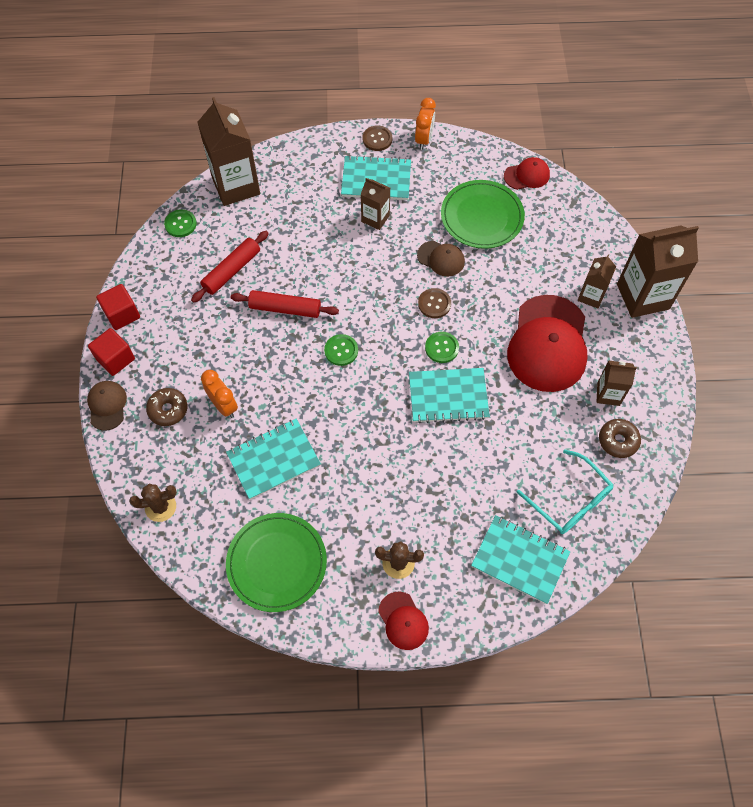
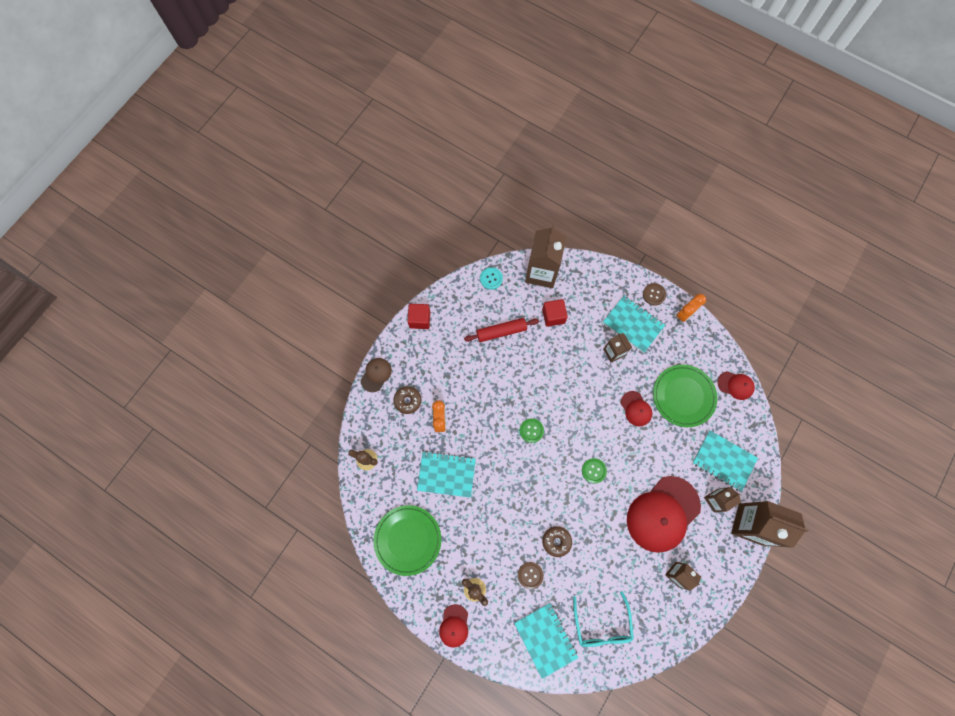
camera: 35 degrees right, 10 degrees up
(115, 359) = (398, 347): red cube -> red cube (553, 316)
(180, 224) = (491, 278): green button -> turquoise button
(285, 308) = (516, 379): red rolling pin -> none
(434, 304) = (610, 437): brown button -> brown button (530, 575)
(441, 259) = (636, 409): brown cap -> red cap
(448, 396) = (575, 505): turquoise notebook -> turquoise notebook (723, 460)
(618, 441) = (660, 609): brown donut -> brown donut (556, 541)

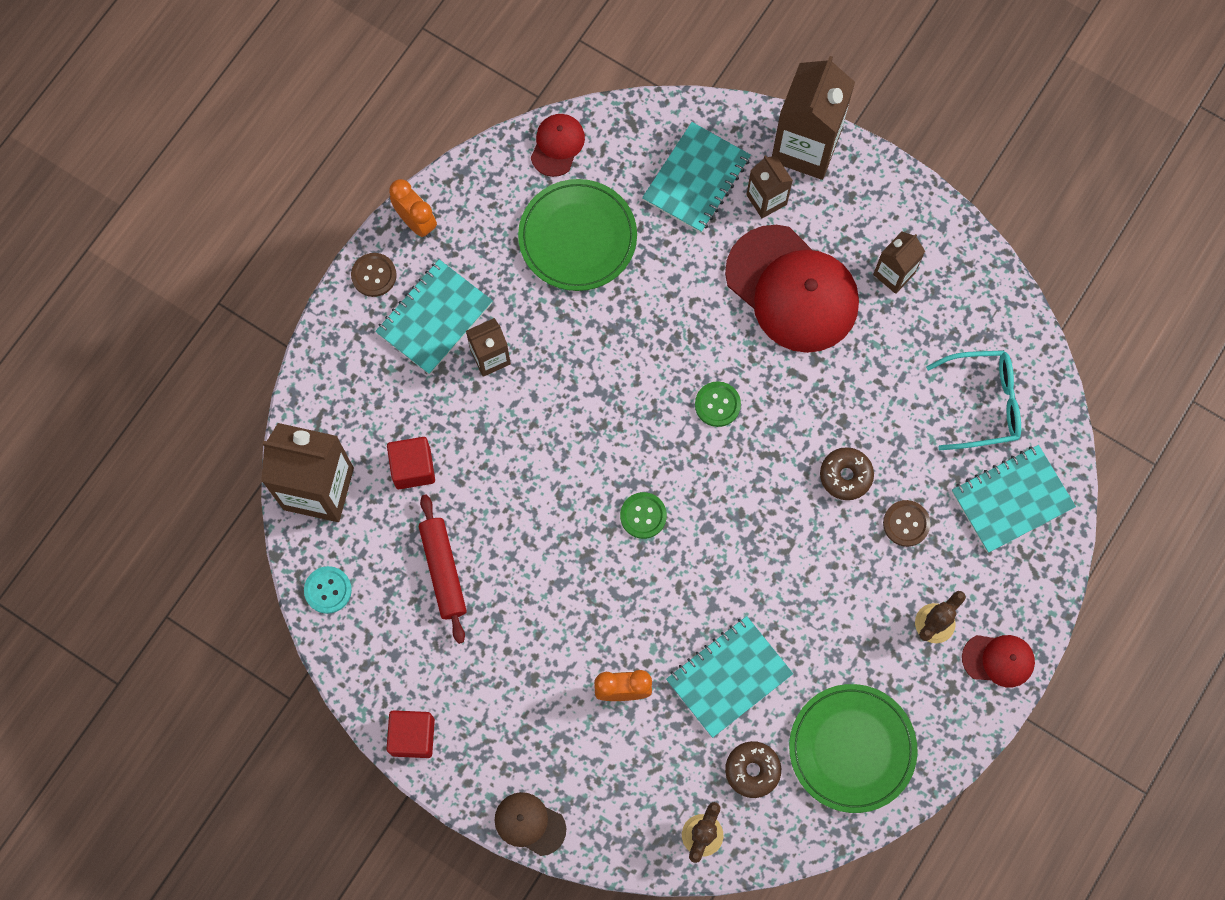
camera: 90 degrees left, 0 degrees up
(408, 401) = (584, 756): brown donut -> brown donut (752, 770)
(446, 474) = (729, 677): turquoise notebook -> turquoise notebook turned 45 degrees clockwise
(636, 409) = (601, 323): red cap -> none

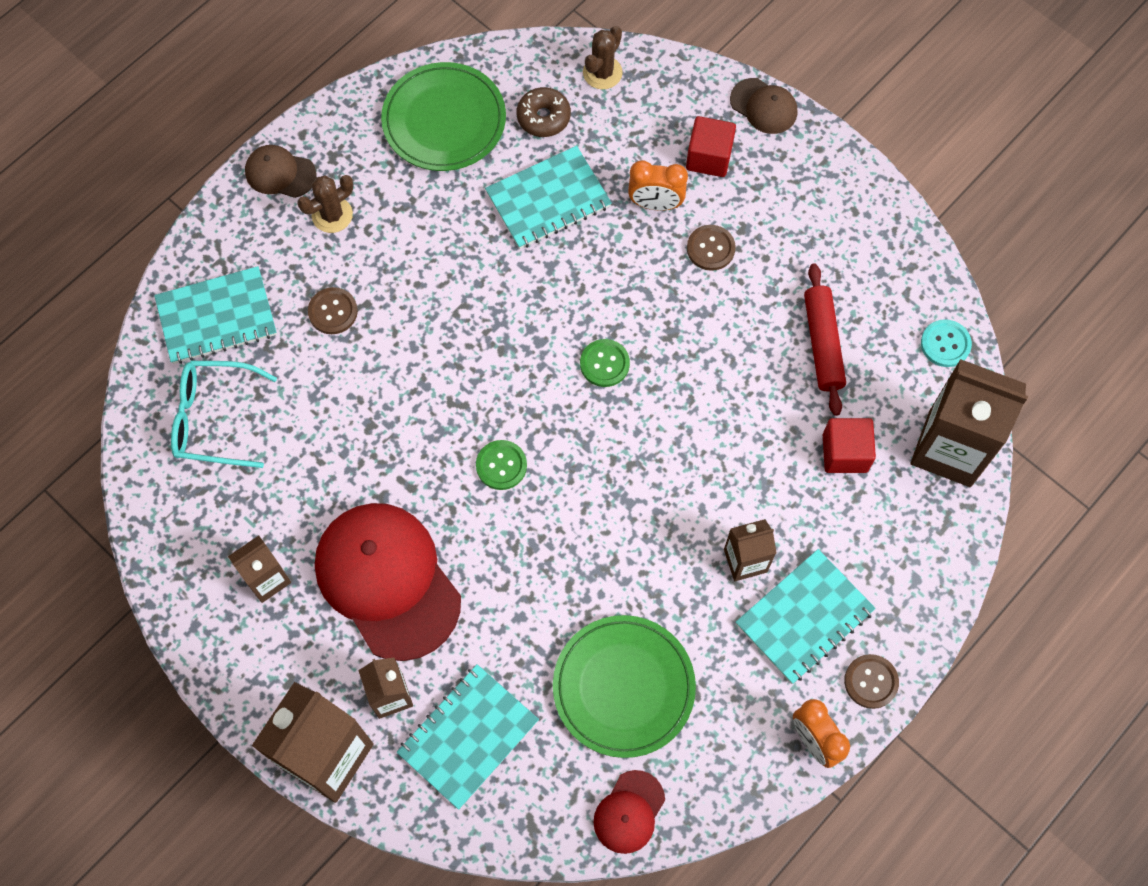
camera: 170 degrees left, 5 degrees down
(413, 736) = (869, 196): red cube -> red cube (709, 157)
(561, 651) = (710, 248): none -> brown button
(845, 476) = (382, 369): brown donut -> none
(998, 660) = (280, 173): red cap -> brown cap

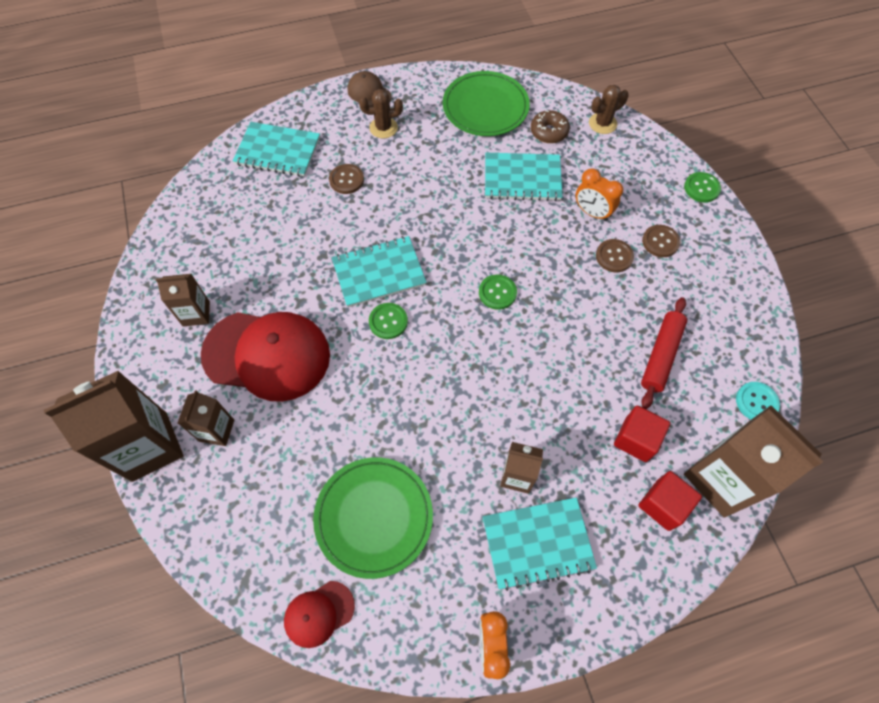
camera: 30 degrees right, 5 degrees down
(215, 419) = (235, 205): turquoise glasses -> none
(387, 581) = (267, 355): red cap -> red cap turned 105 degrees clockwise
(468, 737) = (246, 489): turquoise notebook -> turquoise notebook (379, 273)
(709, 157) = (645, 201): red cube -> red cube (663, 505)
(764, 106) = (701, 188): brown cap -> green button
(871, 682) = (562, 624): brown button -> brown button (660, 242)

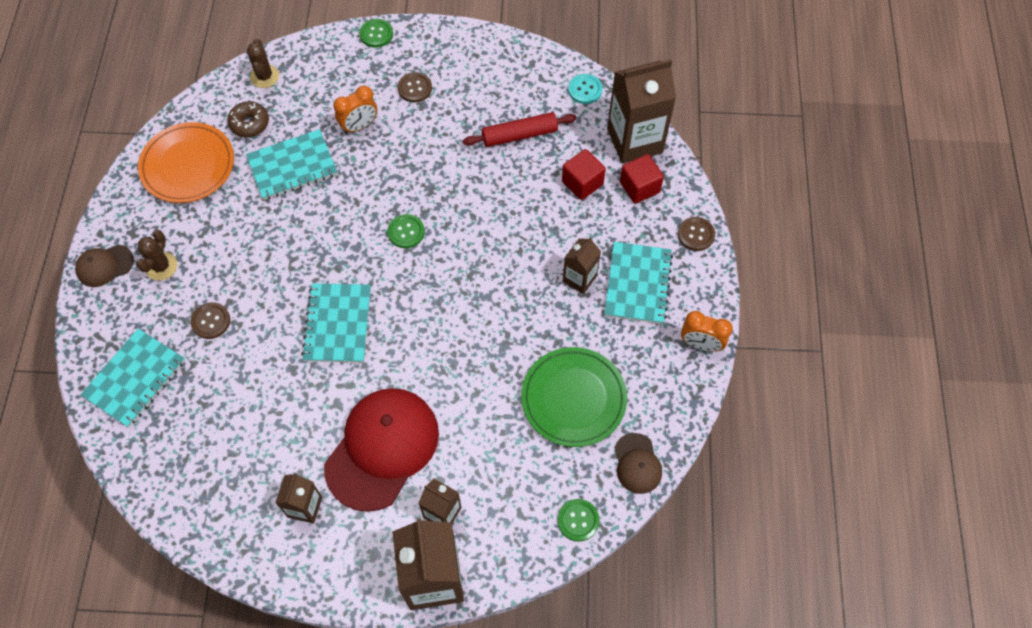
camera: 70 degrees left, 0 degrees up
(319, 613) = (637, 463): red cap -> brown cap
(388, 321) = (394, 332): green button -> green button (578, 520)
(485, 107) = (188, 165): green plate -> orange plate
(522, 178) = (292, 166): turquoise notebook -> turquoise notebook turned 45 degrees clockwise
(614, 256) = (412, 128): brown button -> brown button (696, 234)
(661, 355) = (519, 135): red rolling pin -> red rolling pin turned 60 degrees counterclockwise

